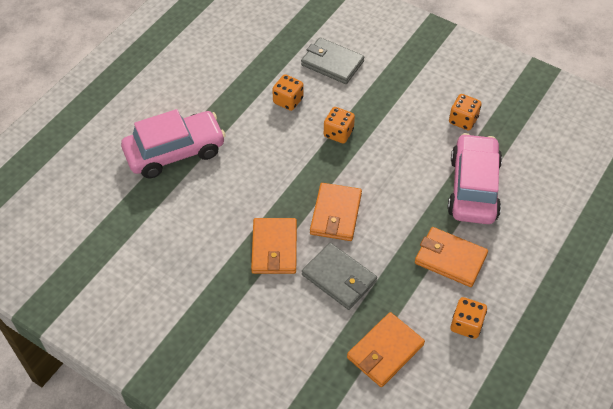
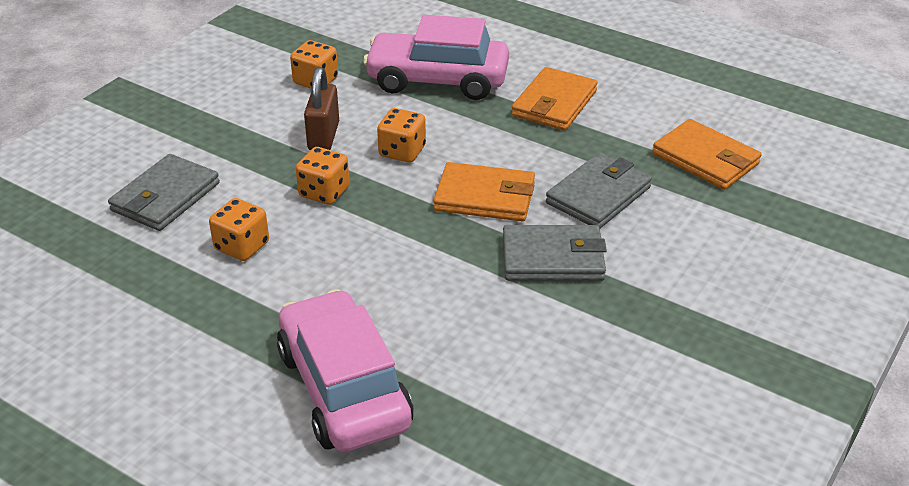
camera: 90 degrees left, 15 degrees down
(274, 248) = (553, 258): orange wallet -> grey wallet
(397, 129) = (323, 136): none -> brown padlock
(466, 325) = (651, 97): orange dice -> orange dice (402, 152)

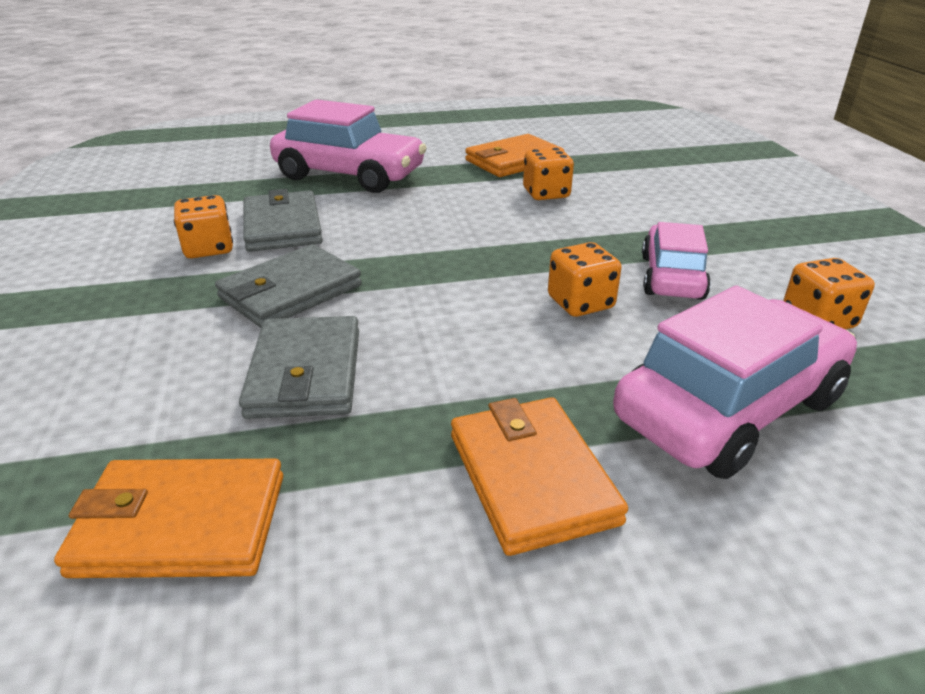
camera: 135 degrees right, 5 degrees down
(165, 197) = (657, 191): grey wallet -> grey wallet (282, 226)
(323, 136) = (671, 277): brown padlock -> pink car
(324, 192) = (568, 242): orange dice -> orange dice (208, 248)
(485, 197) = (429, 307): orange wallet -> orange wallet (514, 161)

